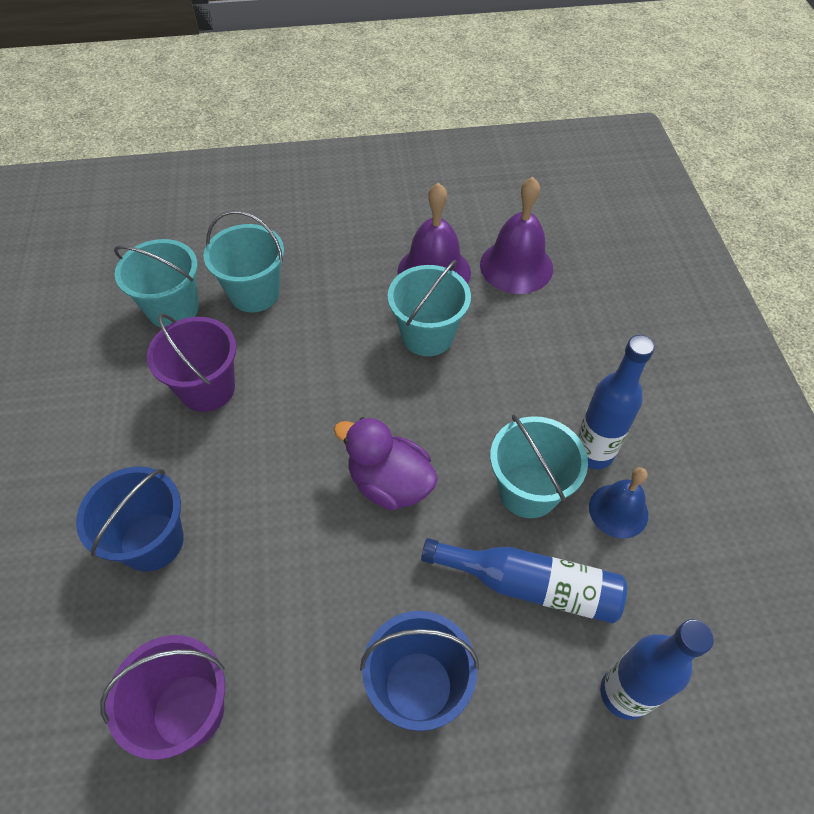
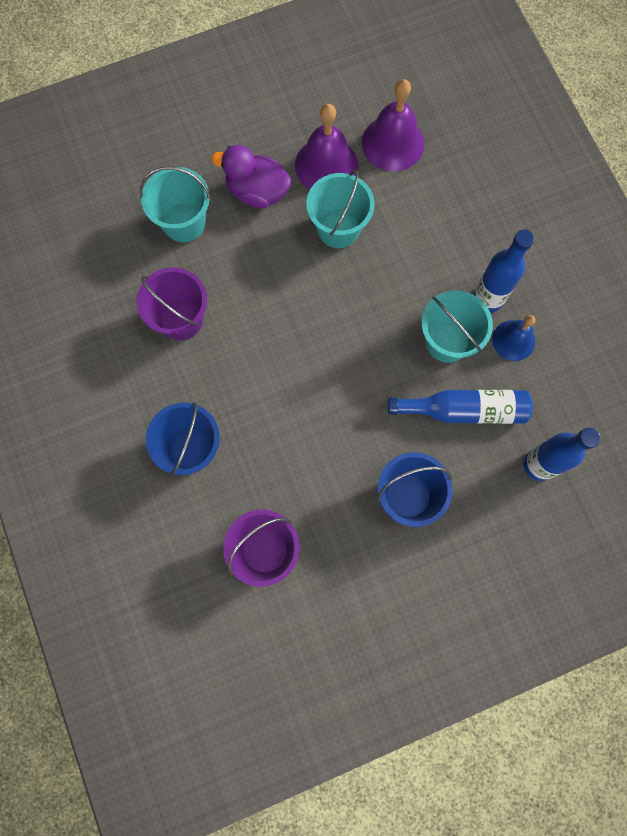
camera: 15 degrees left, 20 degrees up
(173, 309) = (122, 254): turquoise bucket -> none
(389, 483) = (346, 361): purple duck -> purple duck (257, 192)

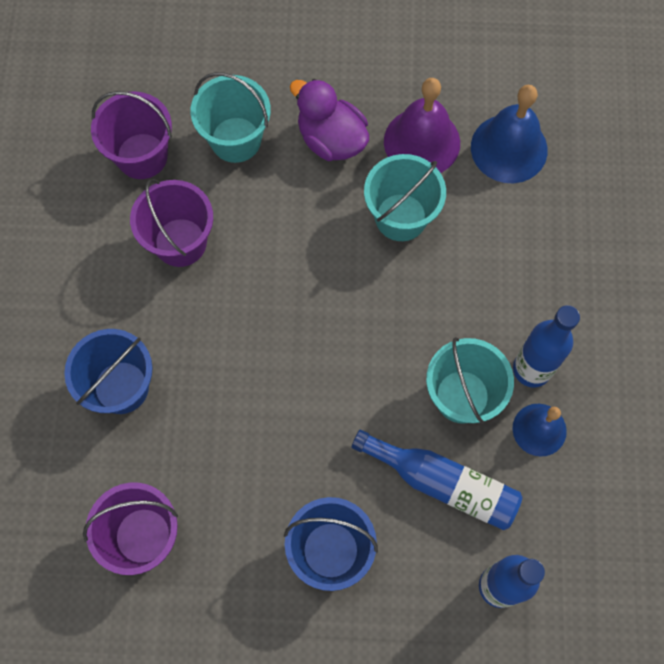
camera: 25 degrees right, 5 degrees down
(117, 266) = (142, 156): none -> purple bucket
(393, 143) = (509, 148): purple bell -> blue bell

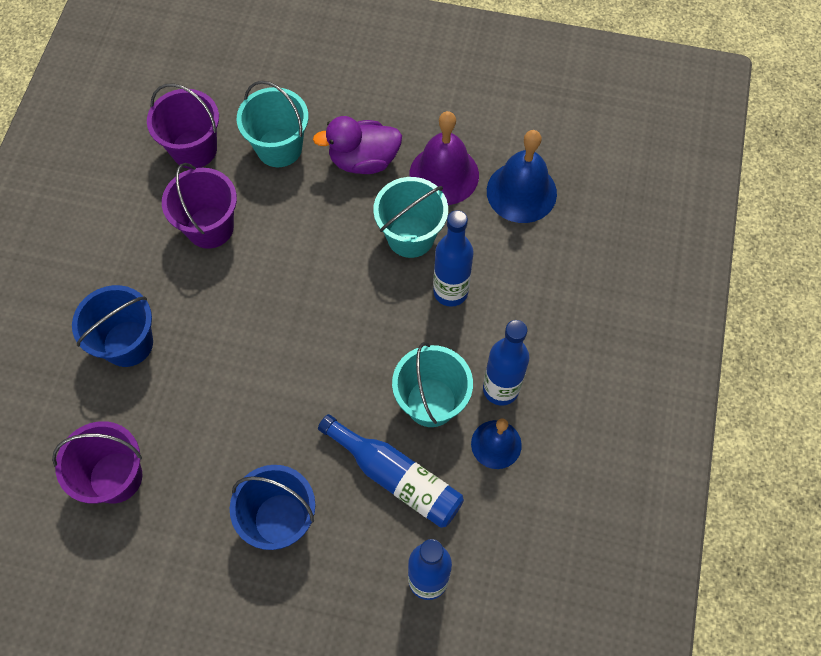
camera: 10 degrees right, 5 degrees down
(331, 139) = (363, 160): purple duck -> purple duck turned 60 degrees counterclockwise
(456, 271) = (450, 292): none -> blue bottle

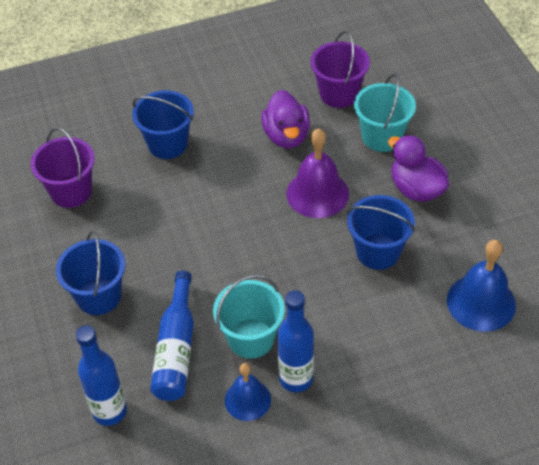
camera: 60 degrees right, 15 degrees down
(210, 227) = (286, 136): purple bucket -> purple duck
(410, 236) = (378, 252): turquoise bucket -> blue bucket
(444, 174) = (449, 244): purple bell -> purple bell (317, 193)
(450, 292) = (352, 302): blue bottle -> none

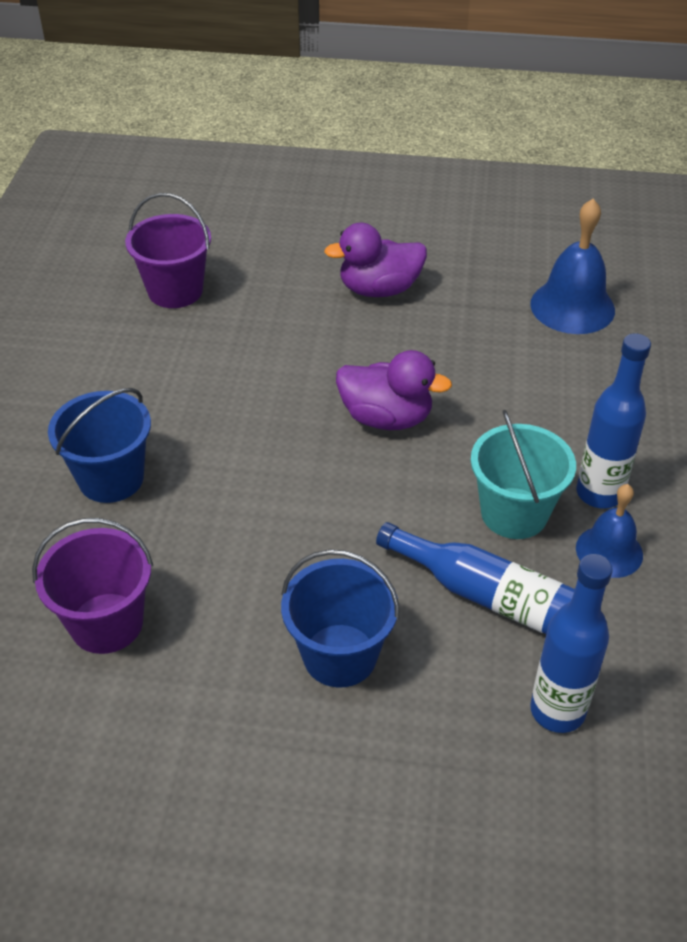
camera: 65 degrees left, 5 degrees down
(286, 136) = (203, 360): purple duck -> purple duck (386, 418)
(317, 193) = (322, 368): purple bell -> none
(378, 252) = (450, 354): blue bucket -> none
(382, 137) = (277, 284): turquoise bucket -> none

